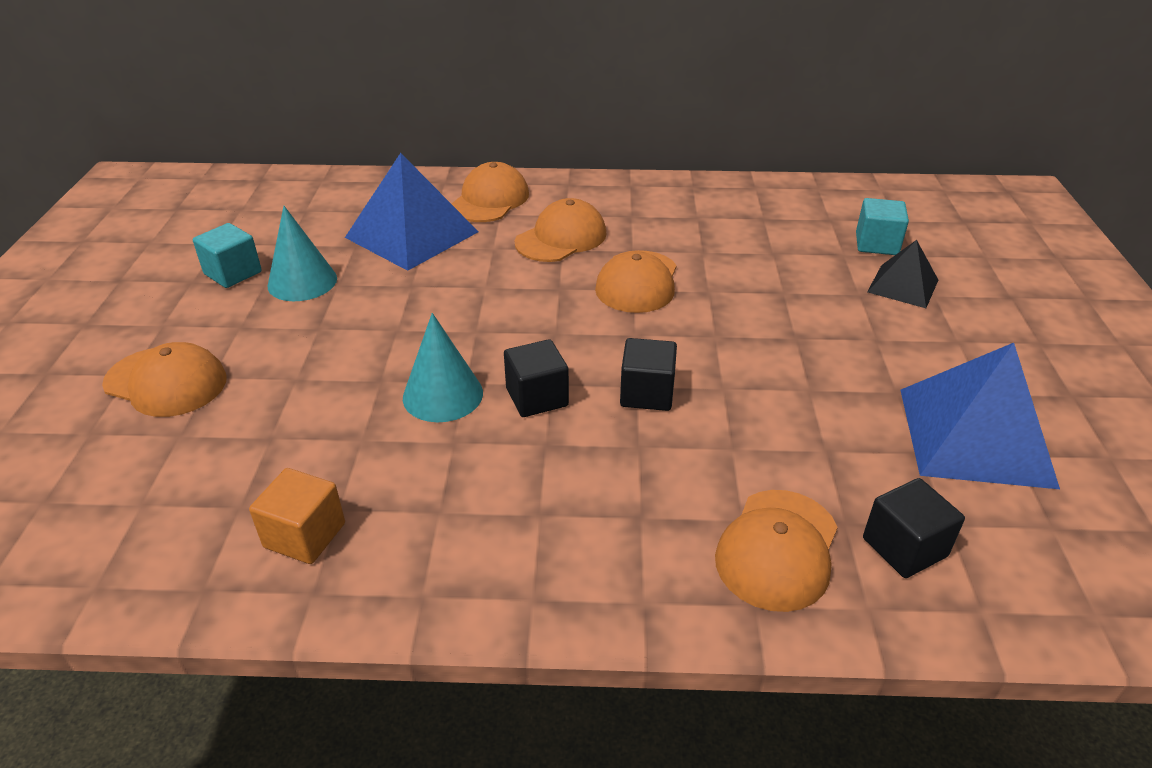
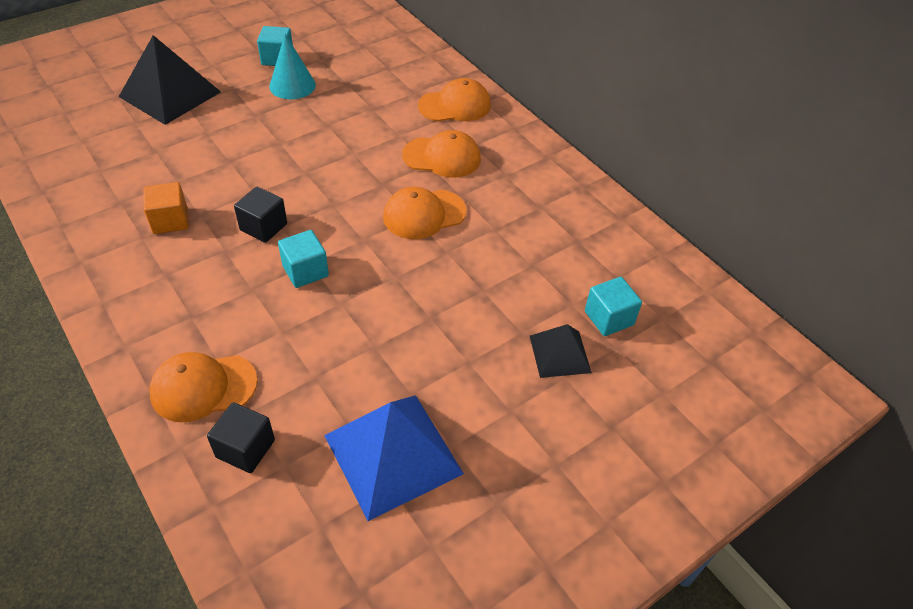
camera: 50 degrees right, 10 degrees up
(166, 382) = (170, 94): orange cap -> black pyramid
(305, 535) = (95, 201): orange cube -> orange cube (170, 220)
(412, 234) = (380, 97): blue pyramid -> none
(443, 395) = (236, 190): turquoise cone -> none
(647, 393) = (305, 271): black cube -> turquoise cube

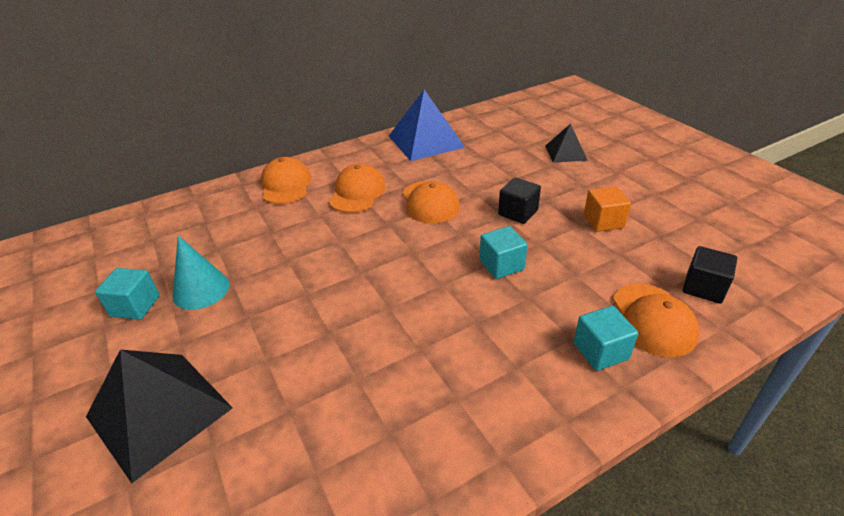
camera: 80 degrees left, 10 degrees down
(170, 220) = (428, 375): orange cube -> orange cube (603, 221)
(263, 227) = (442, 296): black cube -> black cube (518, 213)
(393, 454) = (673, 216): blue pyramid -> blue pyramid (426, 141)
(609, 318) = (531, 135): turquoise cube -> turquoise cube (600, 351)

